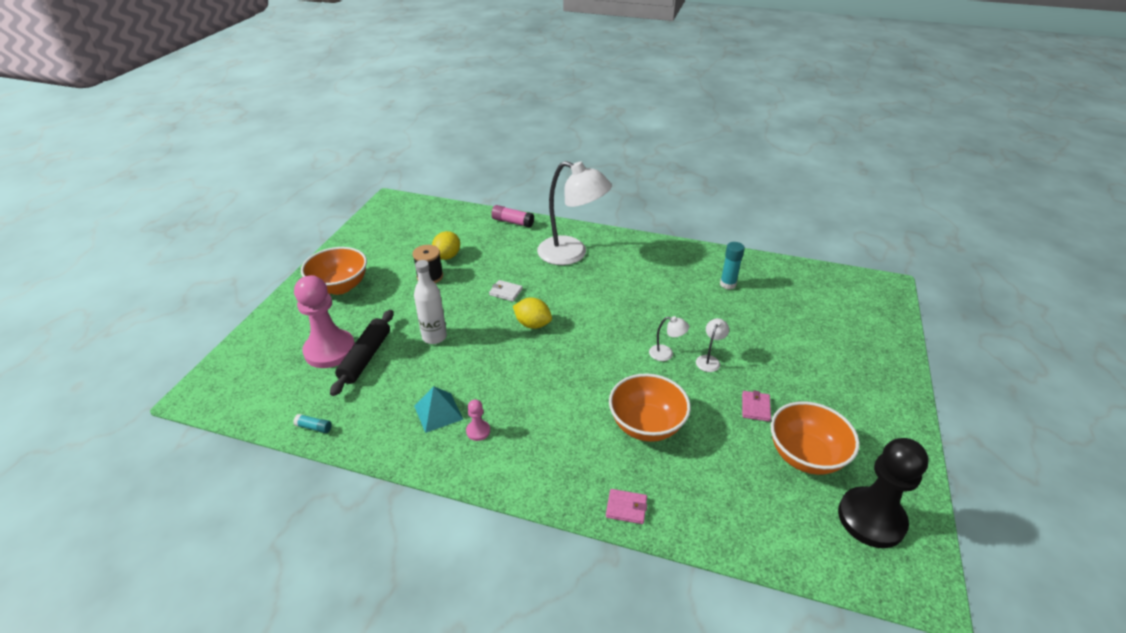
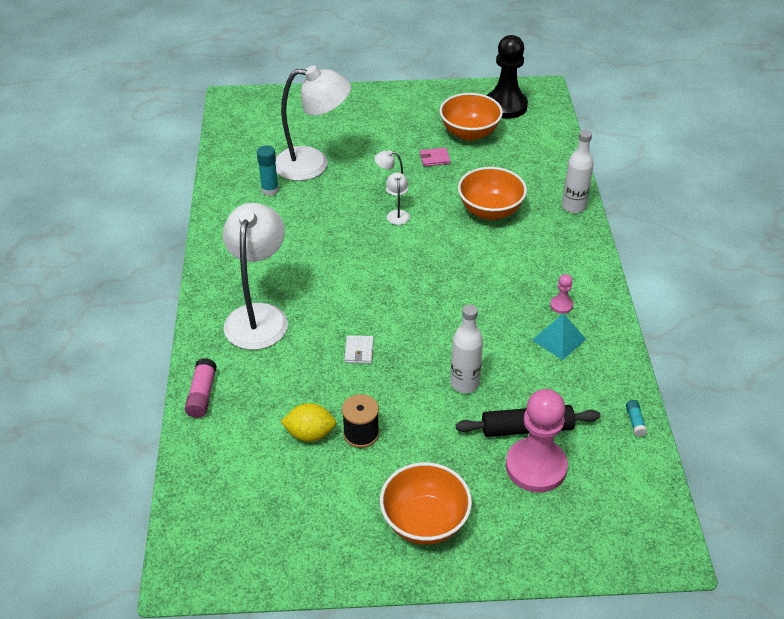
camera: 110 degrees left, 5 degrees up
(533, 324) = (403, 312): yellow lemon -> none
(626, 508) = (573, 206): pink wallet -> white bottle
(763, 316) = (313, 164): none -> white lamp

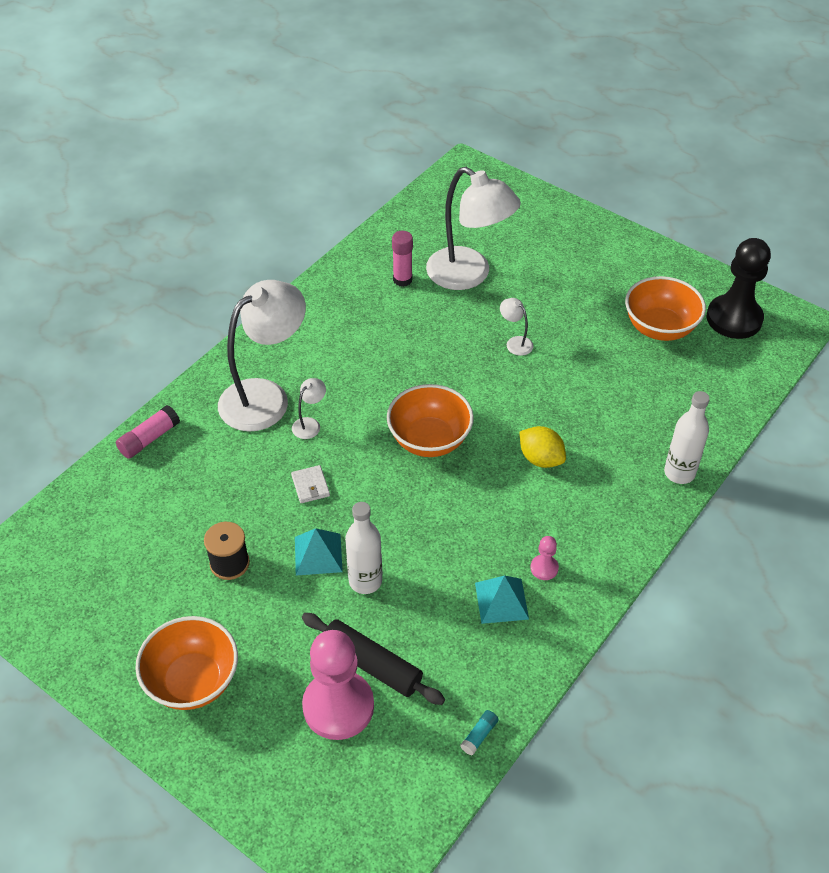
camera: 40 degrees right, 5 degrees up
(270, 190) = (402, 280): turquoise glue stick -> pink glue stick
(310, 434) = (191, 533): yellow lemon -> yellow lemon (540, 459)
(359, 351) = (310, 486): white wallet -> white wallet turned 60 degrees counterclockwise
(397, 214) = (491, 372): white lamp -> white lamp (310, 424)
(414, 388) = (318, 554): none -> turquoise pyramid
(434, 159) = (592, 336): pink wallet -> none
(490, 211) = (586, 424): orange bowl -> orange bowl (429, 440)

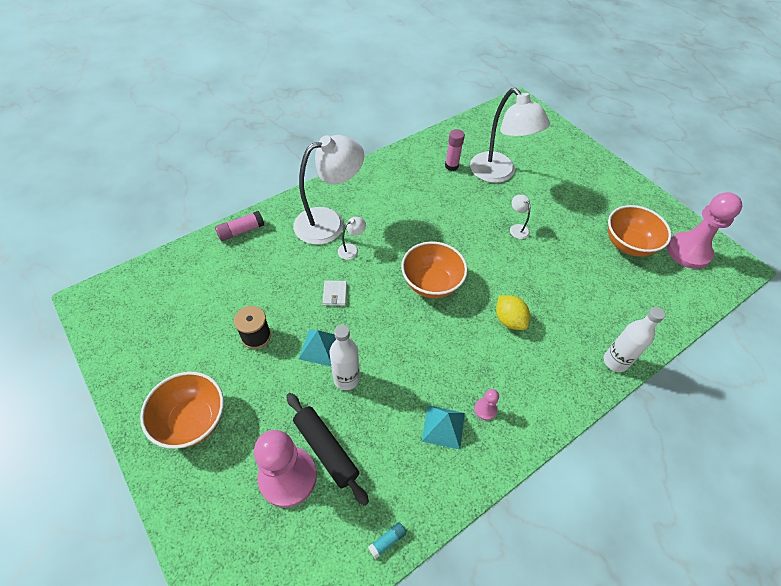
camera: 15 degrees right, 5 degrees up
(734, 319) = (688, 252): black pawn -> pink pawn

